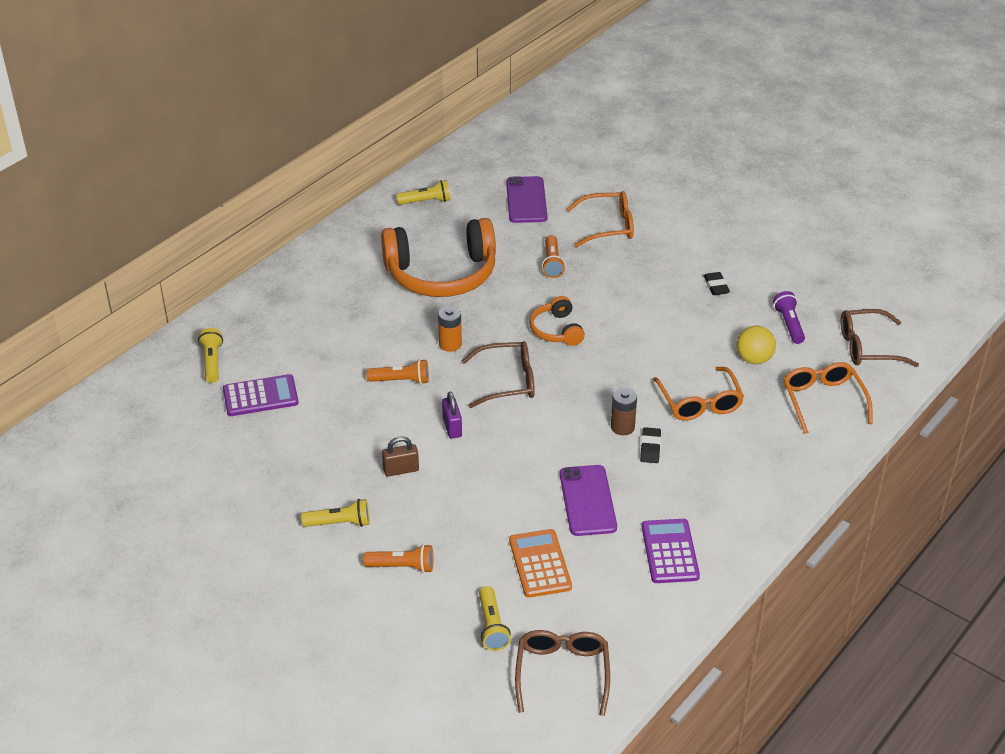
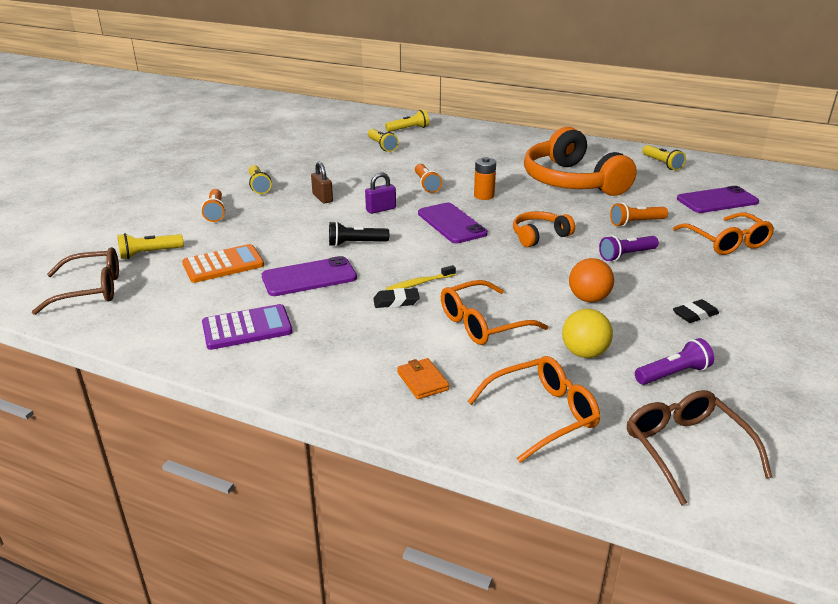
camera: 75 degrees right, 10 degrees down
(260, 396) = (382, 146): purple calculator -> yellow flashlight
(507, 382) = (451, 223): brown glasses -> purple phone
(527, 458) = (356, 243): none -> black flashlight
(612, 289) = (626, 255): none -> purple flashlight
(622, 427) = (419, 283): brown battery -> yellow toothbrush
(677, 333) = (588, 298): none -> orange ball
(772, 453) = (422, 381): none -> orange wallet

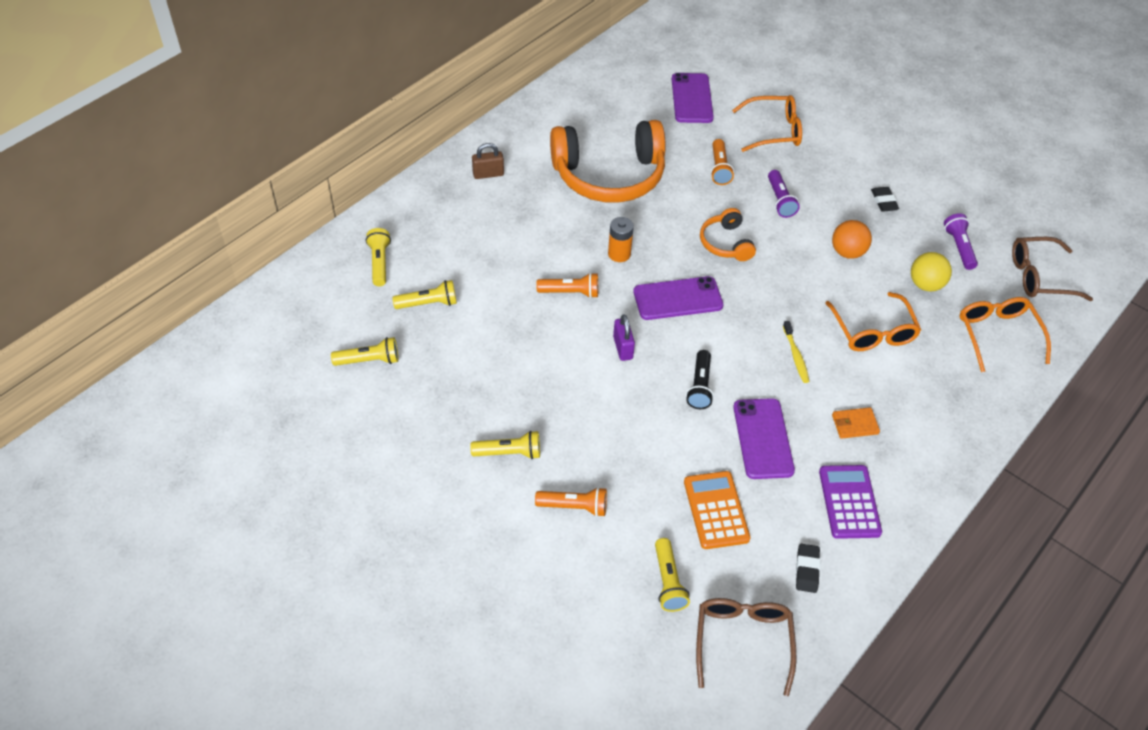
camera: 75 degrees left, 20 degrees up
(322, 198) = (571, 394): brown padlock -> brown padlock (488, 174)
(396, 301) = (824, 380): black eraser -> black eraser (807, 570)
(422, 381) = (949, 392): orange wallet -> orange wallet (855, 424)
(662, 164) = (592, 95): yellow flashlight -> yellow flashlight (369, 360)

